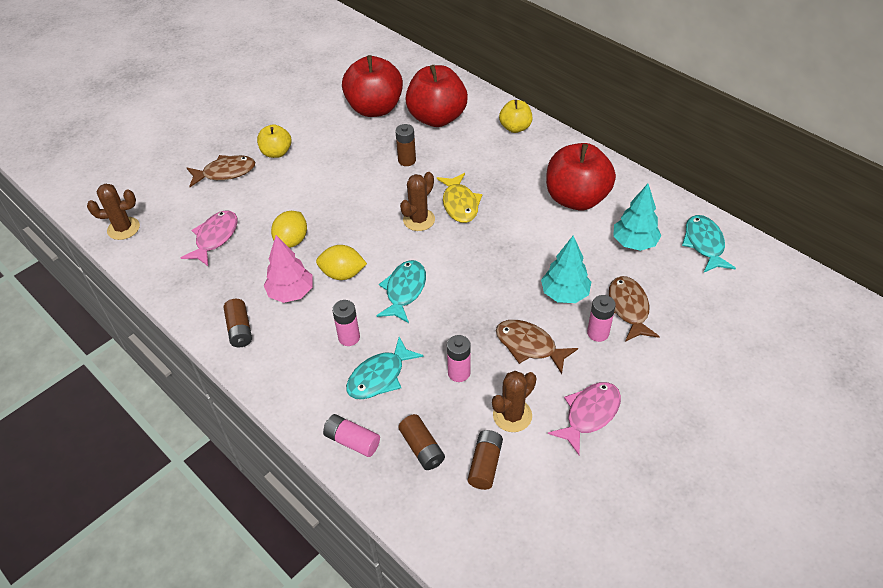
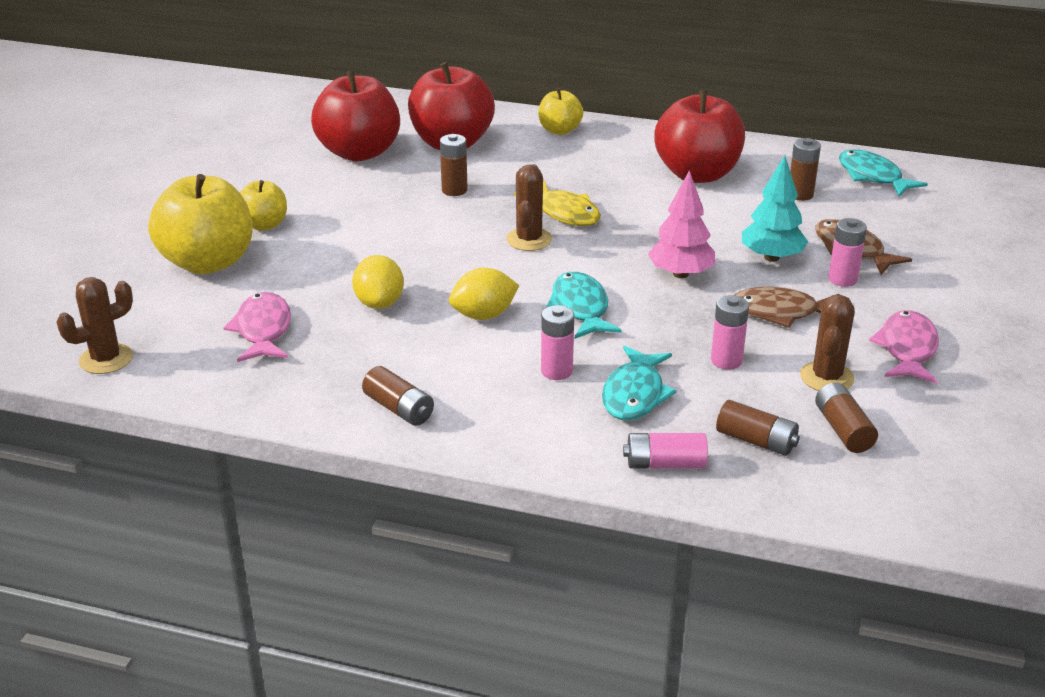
camera: 30 degrees left, 15 degrees down
(225, 172) = (208, 262): brown fish -> yellow apple
(291, 293) = (433, 353): pink tree -> pink tree (680, 274)
(634, 243) = (800, 194): turquoise tree -> brown battery

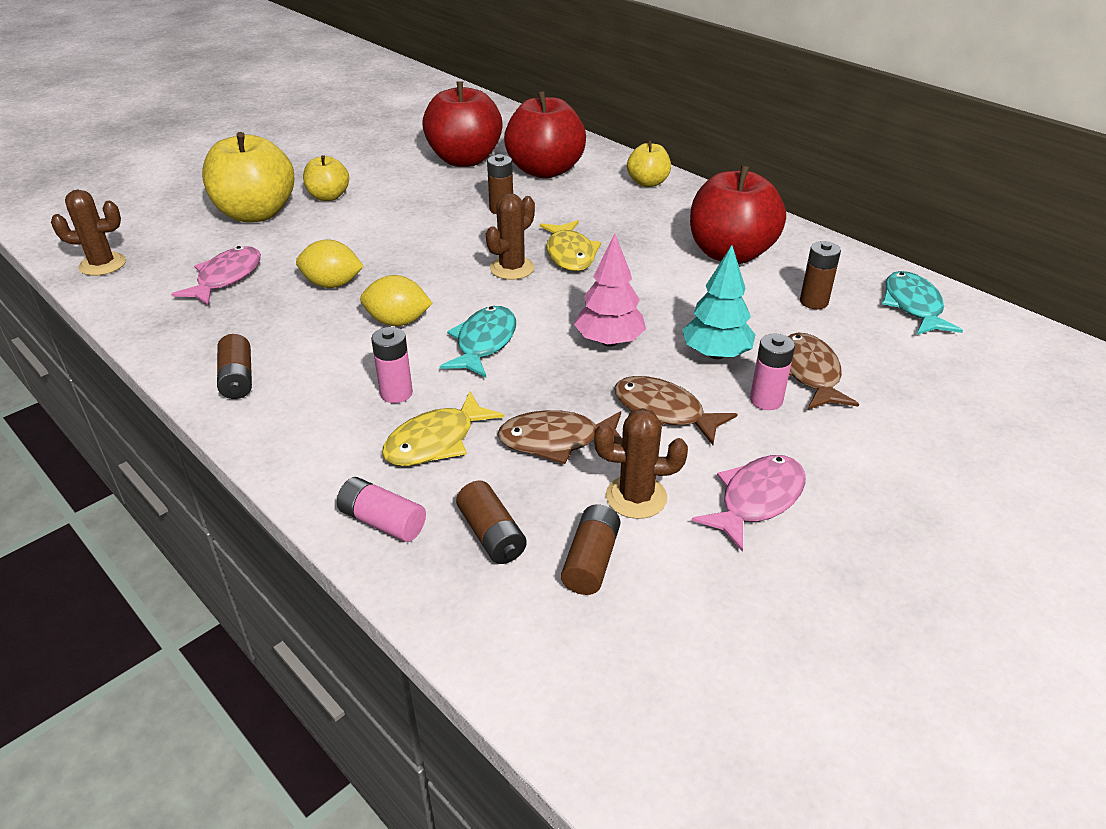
camera: 30 degrees right, 5 degrees up
(379, 303) = (332, 284): yellow lemon -> yellow lemon turned 75 degrees clockwise
(635, 394) = (436, 441): turquoise fish -> yellow fish
(726, 360) = (556, 441): pink battery -> brown fish
(826, 377) = (636, 497): brown cactus -> brown cactus turned 45 degrees clockwise

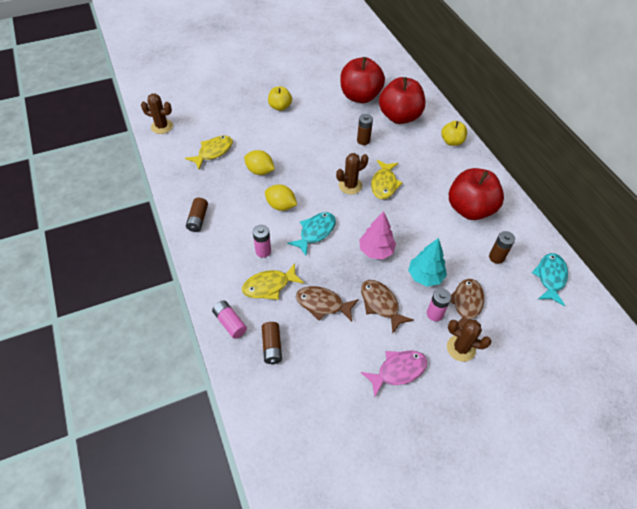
camera: 20 degrees right, 15 degrees up
(226, 278) = (213, 152): pink fish -> yellow fish
(256, 213) = (241, 110): yellow apple -> none
(591, 561) = (308, 376): brown battery -> none
(636, 497) = (343, 349): brown cactus -> brown cactus (461, 348)

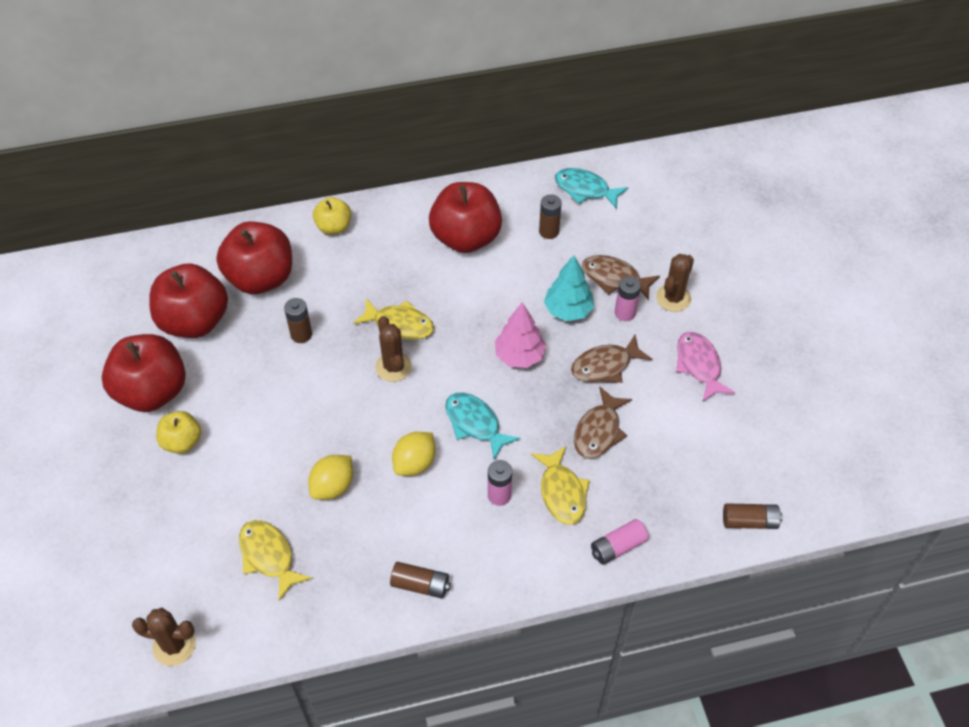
camera: 80 degrees left, 0 degrees up
(162, 126) = (174, 645): brown cactus -> brown cactus turned 75 degrees clockwise
(272, 346) = (658, 497): brown battery -> brown battery (749, 521)
(309, 90) = (152, 392): none -> red apple

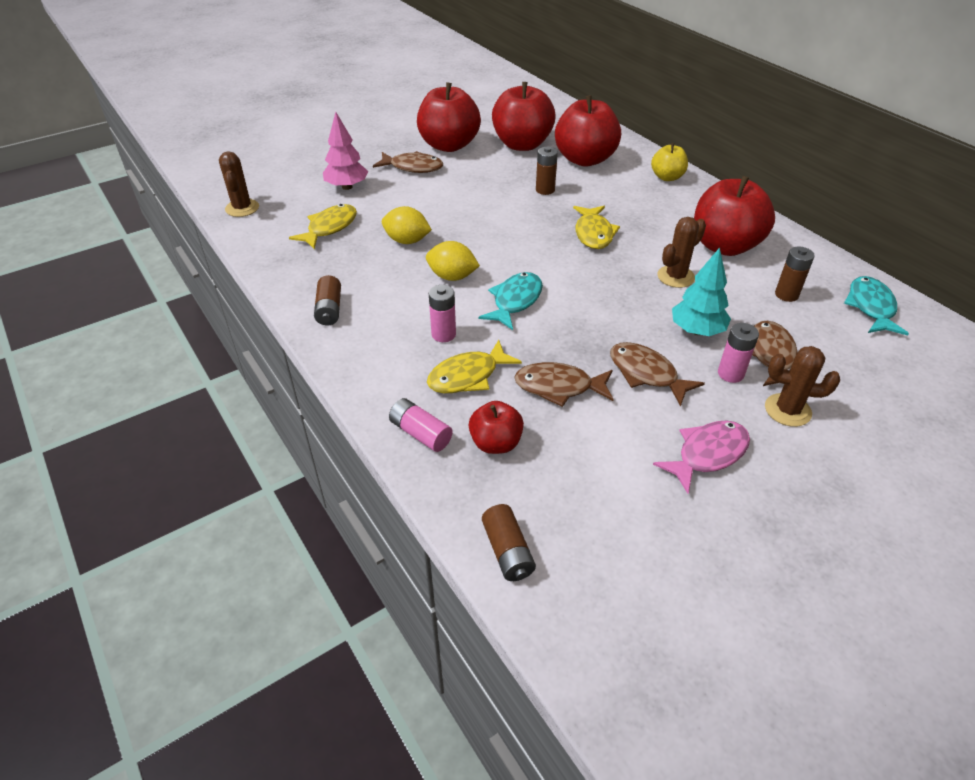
camera: 70 degrees right, 10 degrees down
(182, 442) = (413, 167): yellow apple -> brown fish
(393, 367) = (546, 241): brown cactus -> brown cactus (676, 277)
(519, 356) = (613, 310): pink tree -> pink tree (347, 187)
(646, 496) = (496, 443): none -> red apple

